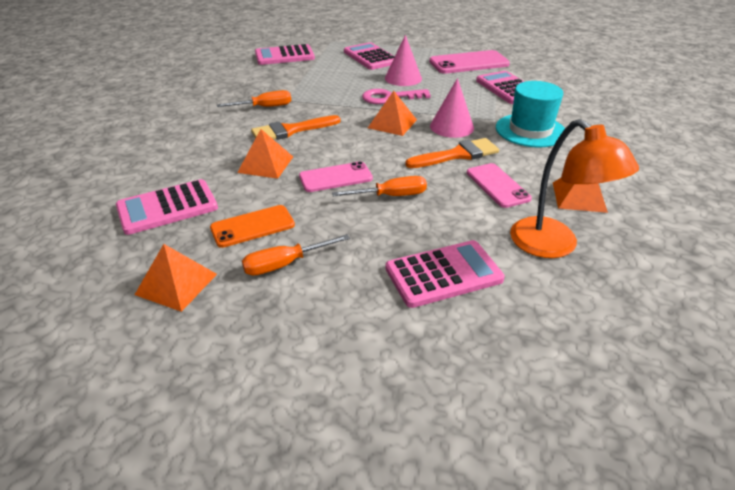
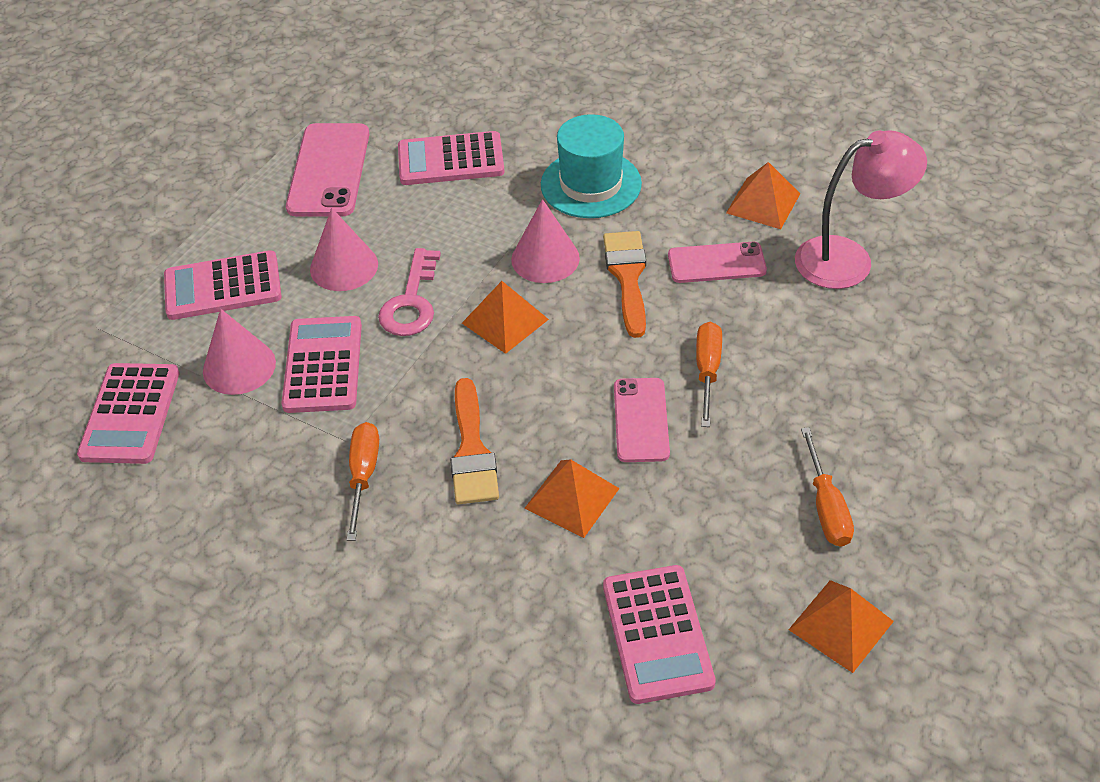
camera: 70 degrees left, 10 degrees up
(252, 226) = (736, 532): orange phone -> none
(322, 69) = (239, 366): none -> pink cone
(443, 274) = (876, 364): pink calculator -> pink calculator (323, 365)
(554, 246) = (848, 259): orange lamp -> pink lamp

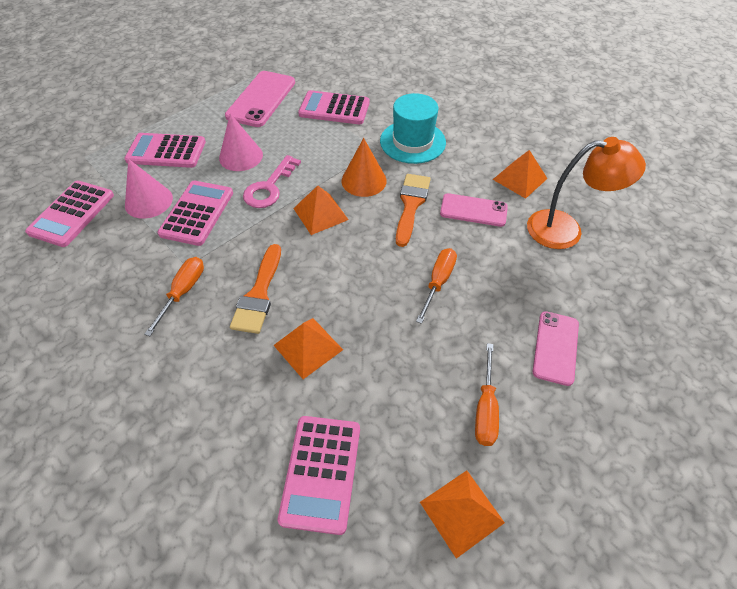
camera: 15 degrees right, 5 degrees up
(545, 258) = (364, 180): pink cone -> orange cone
(641, 420) = (379, 304): pink phone -> pink phone (555, 347)
(848, 259) = (566, 229): pink lamp -> orange lamp

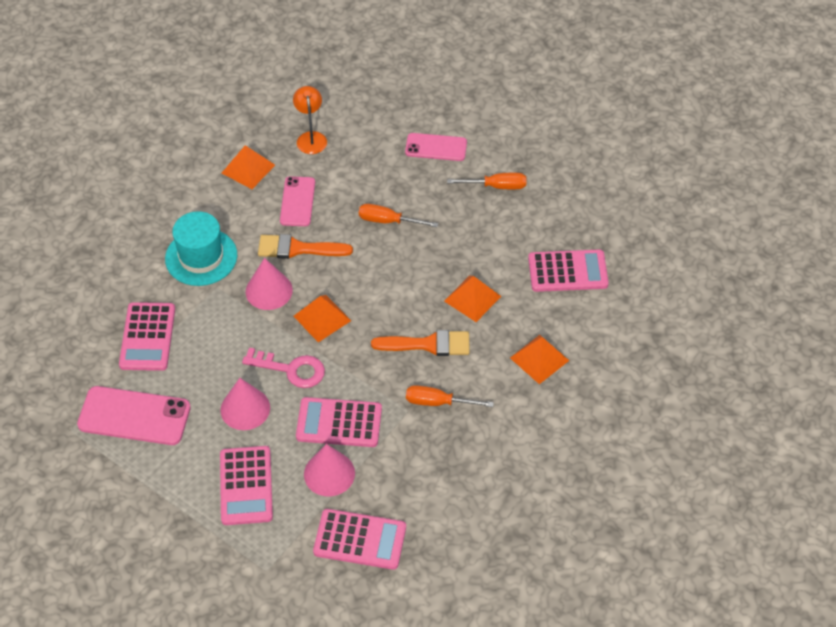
camera: 100 degrees left, 0 degrees up
(364, 180) = (269, 290): orange cone -> pink cone
(461, 512) = (571, 195): orange pyramid -> orange pyramid (539, 359)
(566, 229) = (311, 137): orange lamp -> orange lamp, size x0.64

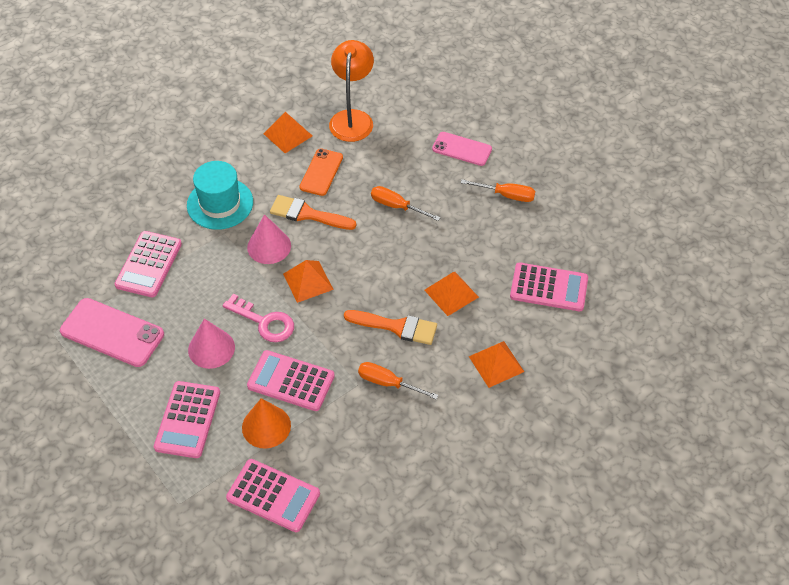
camera: 15 degrees right, 0 degrees up
(297, 201) = (321, 172): pink phone -> orange phone
(311, 137) = (352, 118): orange lamp -> orange lamp, size x1.57
(329, 473) = (266, 426): pink cone -> orange cone

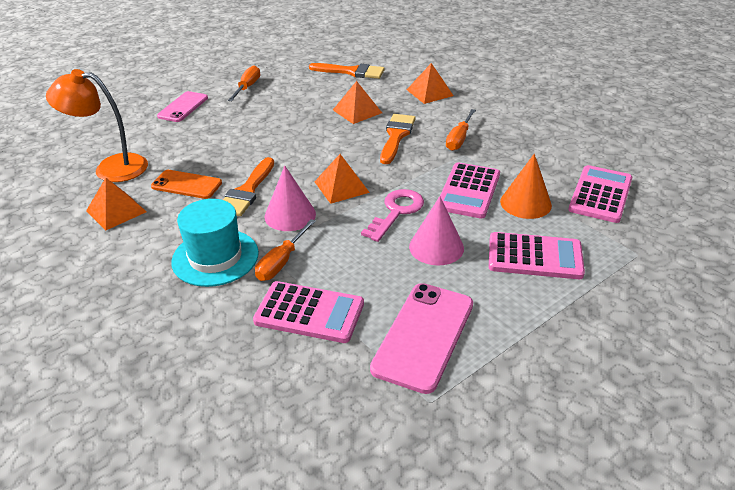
camera: 90 degrees left, 15 degrees down
(397, 206) = (248, 139): orange screwdriver -> orange screwdriver (281, 262)
(549, 287) = (351, 72): pink calculator -> orange brush

